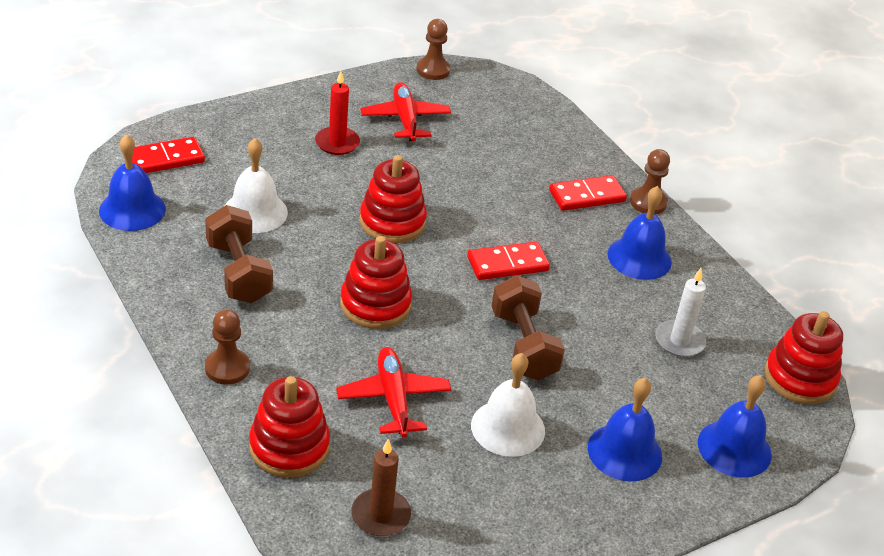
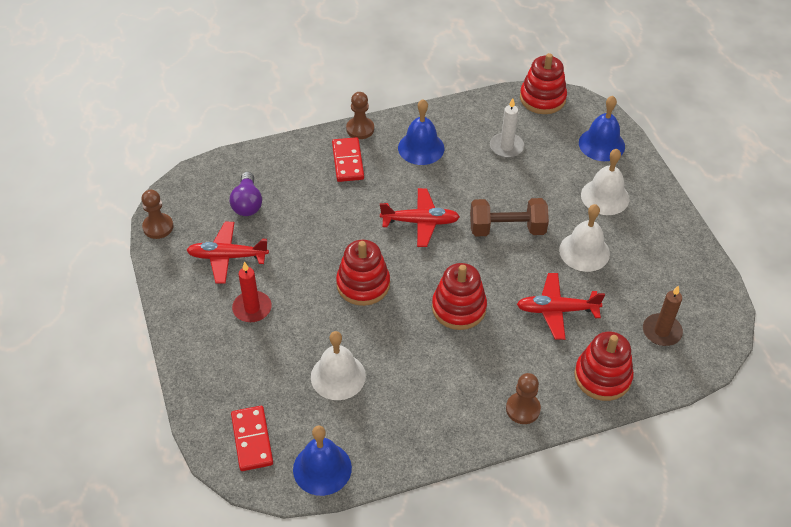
camera: 75 degrees left, 10 degrees up
(239, 272) = (414, 393): brown dumbbell -> none
(488, 126) = (247, 203): none -> purple light bulb
(507, 264) = (420, 222): red domino -> red plane
(624, 452) = (605, 197): blue bell -> white bell

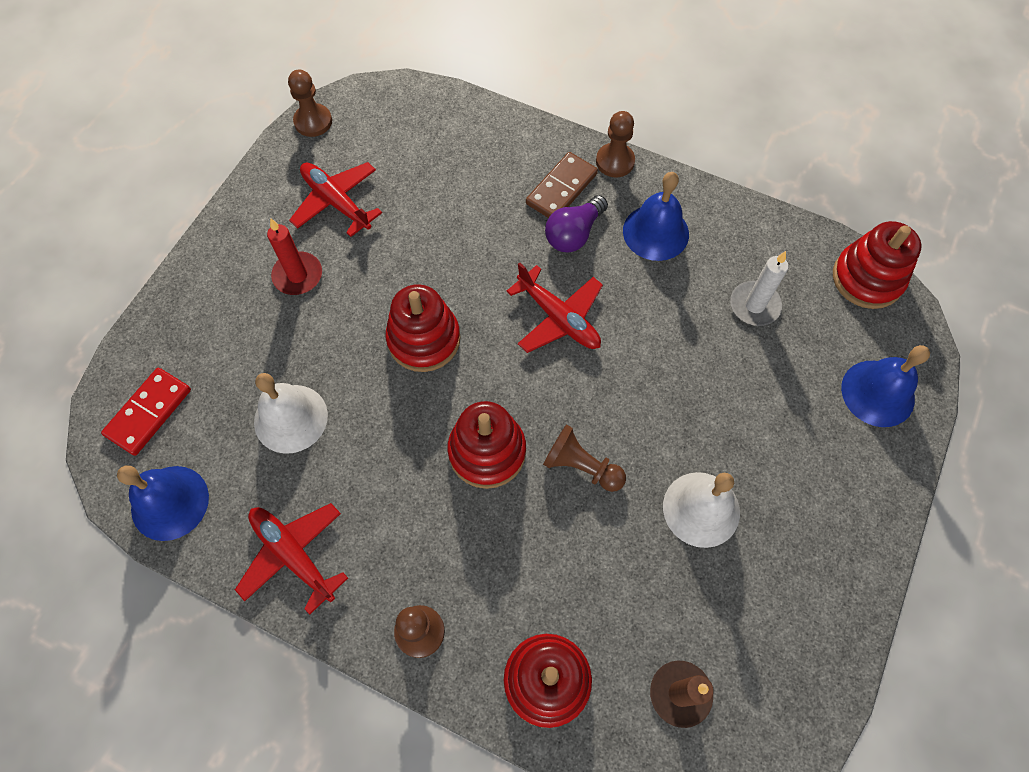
camera: 45 degrees right, 15 degrees up
(247, 203) = (415, 160): purple light bulb -> purple light bulb (574, 234)
(347, 161) = (561, 189): red domino -> brown domino
(507, 229) = (642, 405): brown dumbbell -> none
(511, 278) = (581, 466): none -> brown pawn
(556, 310) = (587, 551): red plane -> red plane (293, 554)
(605, 197) = (805, 462): white bell -> none

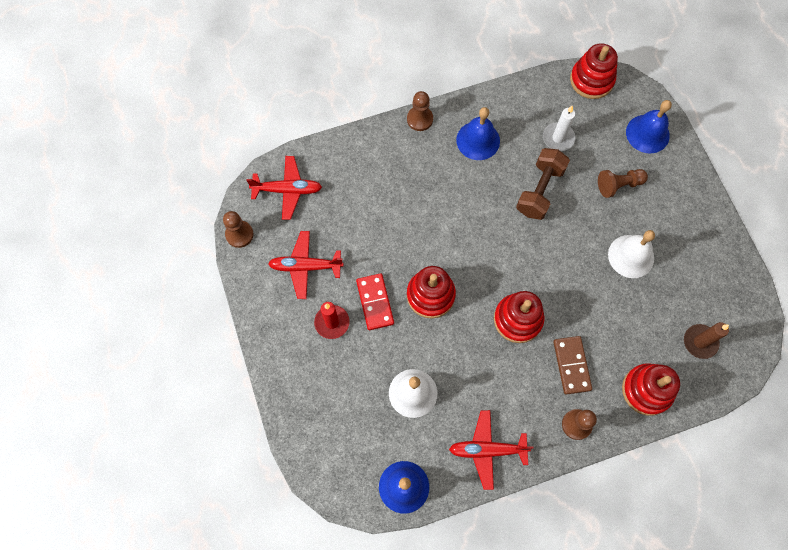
camera: 45 degrees left, 5 degrees up
(149, 413) = (341, 459): red domino -> red domino (375, 302)
(558, 318) = (480, 225): red plane -> red plane (287, 190)
(561, 189) = (410, 157): brown domino -> brown domino (571, 365)
(574, 234) = (441, 176): purple light bulb -> none
(581, 466) = (564, 286): brown pawn -> brown pawn (618, 185)
(668, 341) = (539, 190): none -> brown dumbbell

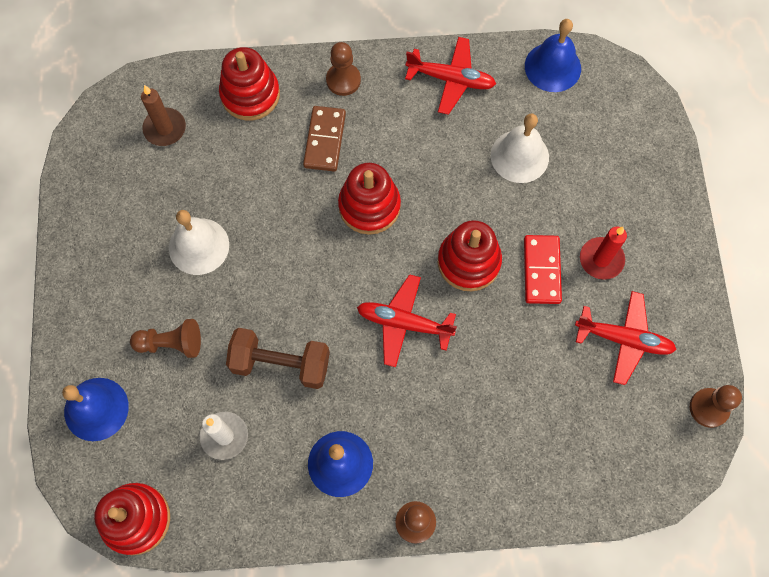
camera: 165 degrees left, 0 degrees up
(287, 190) = (632, 457): red plane -> red plane (404, 323)
(539, 190) = (281, 364): brown dumbbell -> brown dumbbell turned 60 degrees clockwise

